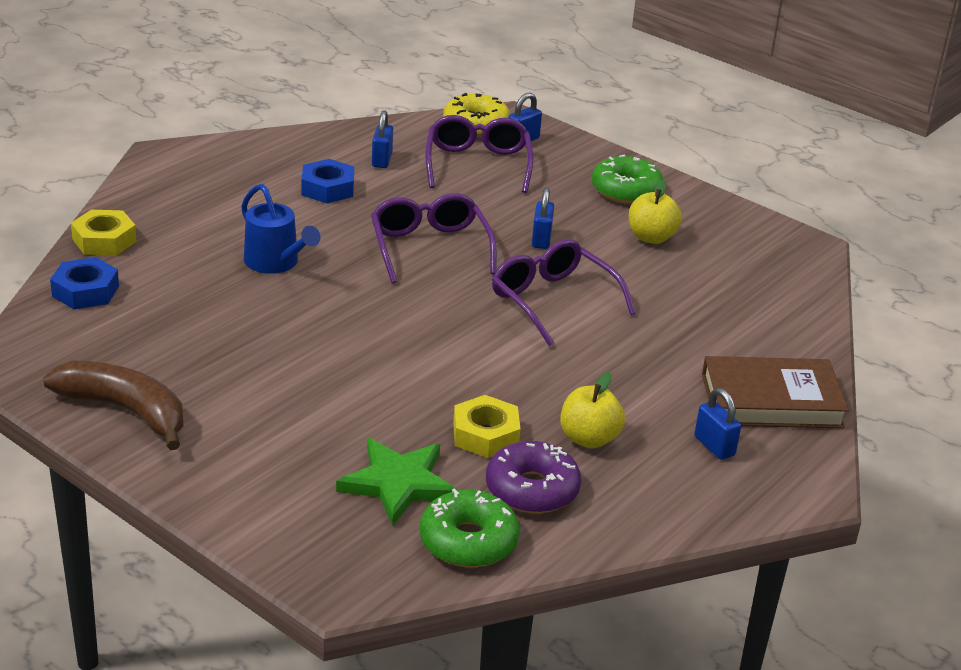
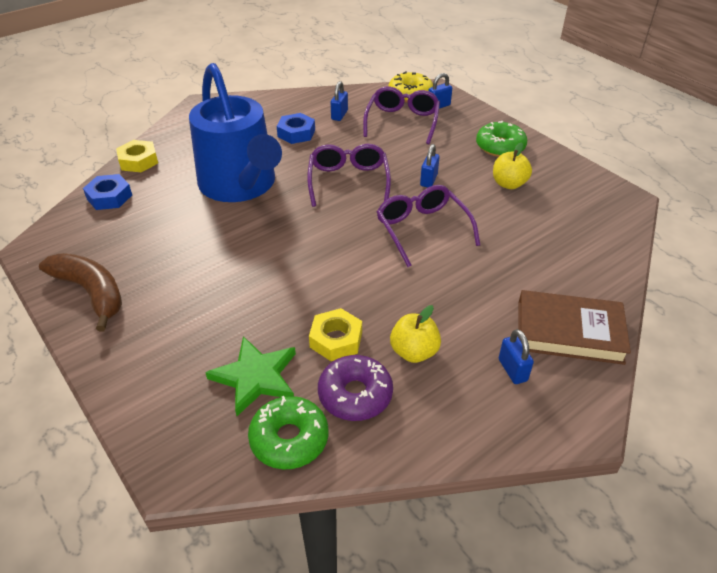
camera: 15 degrees right, 10 degrees up
(275, 262) = (240, 185): blue watering can -> blue watering can, size x2.12

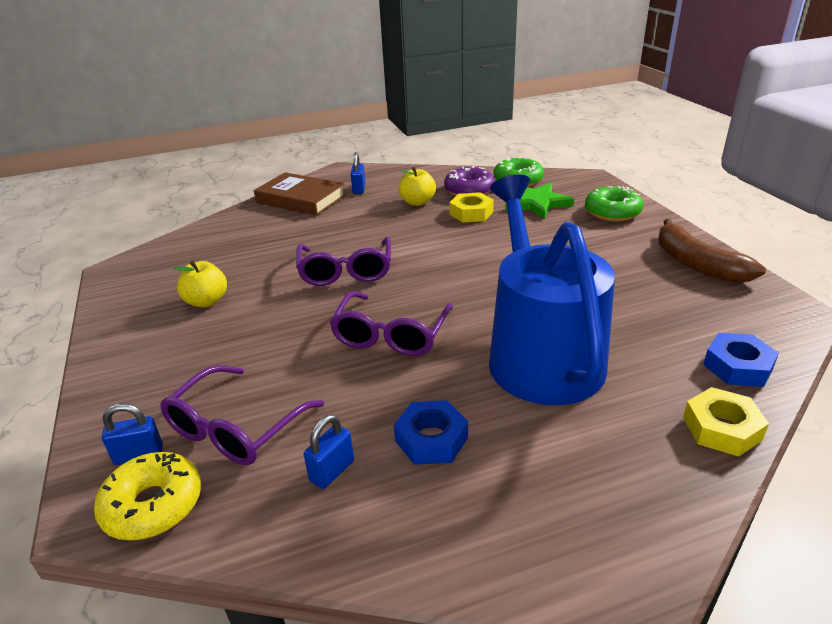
camera: 160 degrees left, 10 degrees down
(428, 180) = (291, 320): blue padlock -> none
(500, 146) = (150, 351): green donut -> green donut (612, 212)

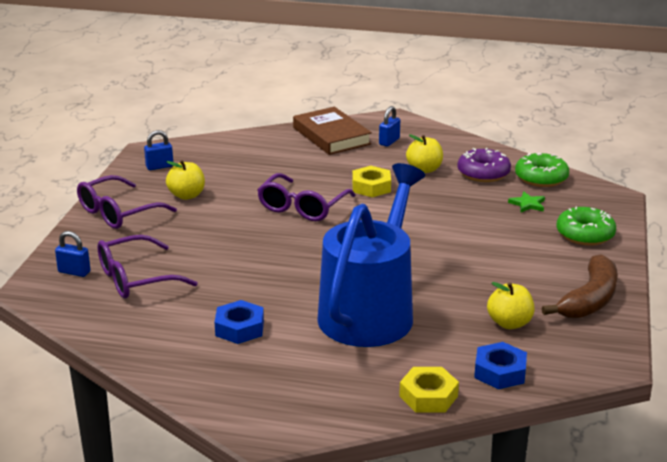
camera: 30 degrees right, 5 degrees down
(153, 505) = (63, 298): yellow donut -> none
(332, 471) = (167, 320): blue padlock -> blue padlock (159, 166)
(391, 335) = (283, 262): purple glasses -> purple glasses (117, 213)
(471, 213) = (457, 194): yellow nut -> yellow nut (371, 187)
(537, 203) = (527, 204): green star -> green star, size x0.54
(672, 312) = (509, 323): none -> yellow apple
(697, 264) = (589, 300): brown banana -> brown banana turned 150 degrees counterclockwise

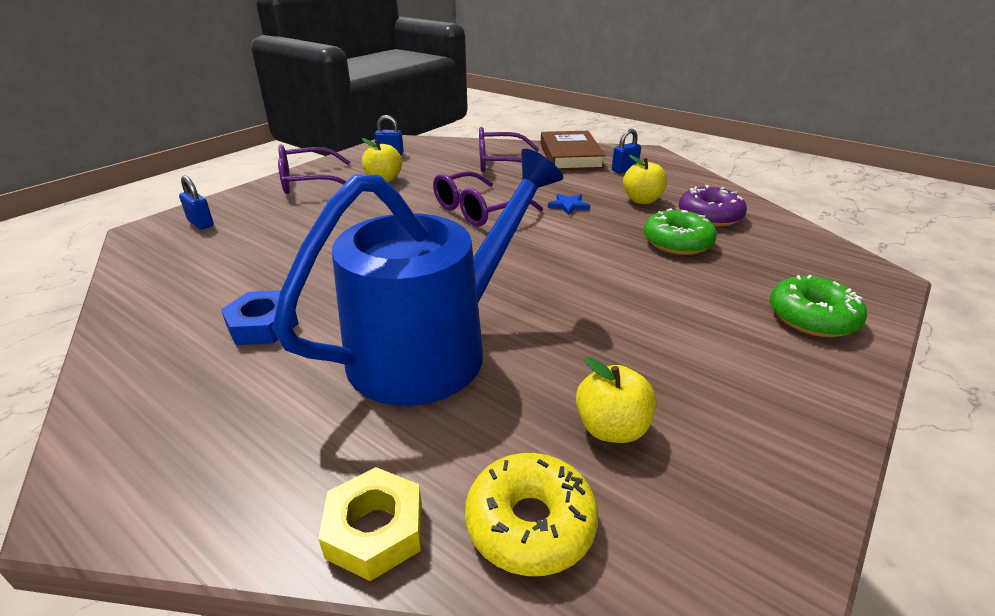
camera: 25 degrees right, 5 degrees up
(135, 279) = (240, 242): purple glasses -> purple glasses (500, 163)
(371, 187) = (568, 206): yellow nut -> blue star
(500, 372) = (530, 523): blue nut -> yellow donut
(527, 204) = (746, 260): green star -> none
(541, 178) = (782, 234): green donut -> green donut (677, 242)
(589, 300) = (772, 426): brown banana -> none

